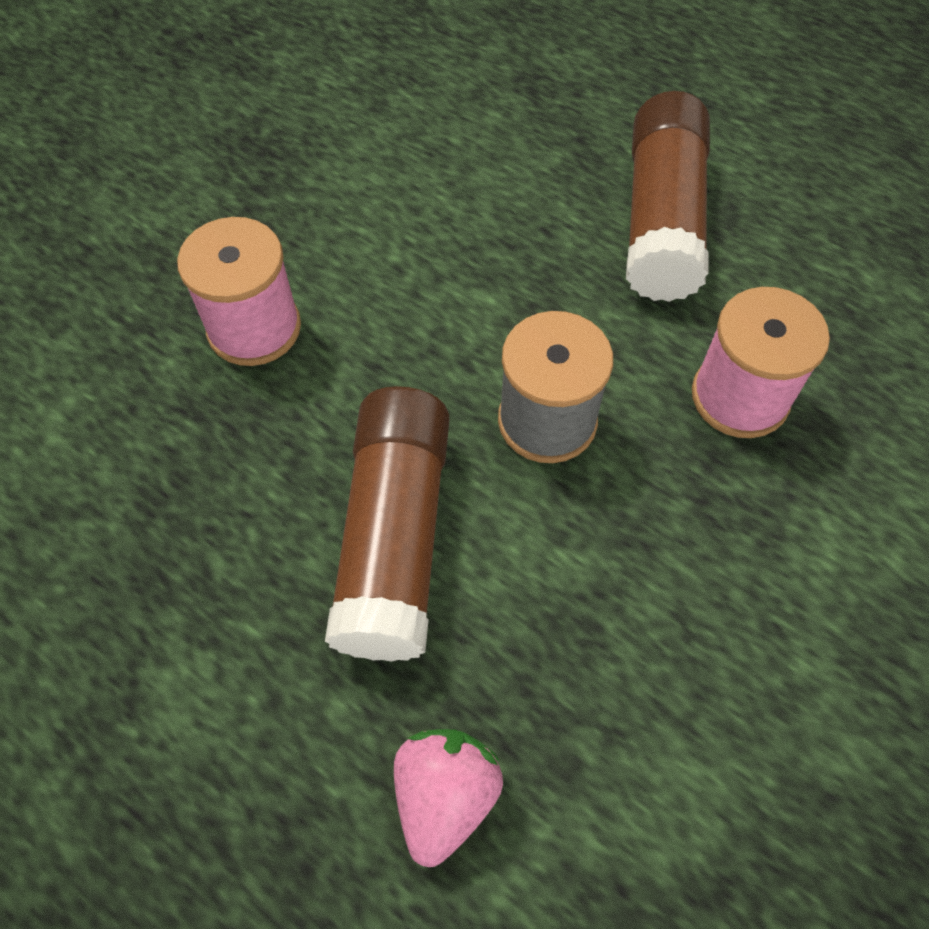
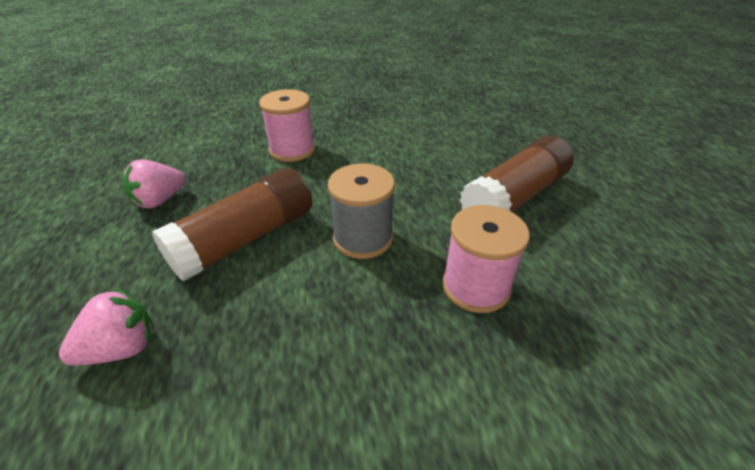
camera: 40 degrees right, 20 degrees down
(166, 574) = (160, 200): none -> pink strawberry

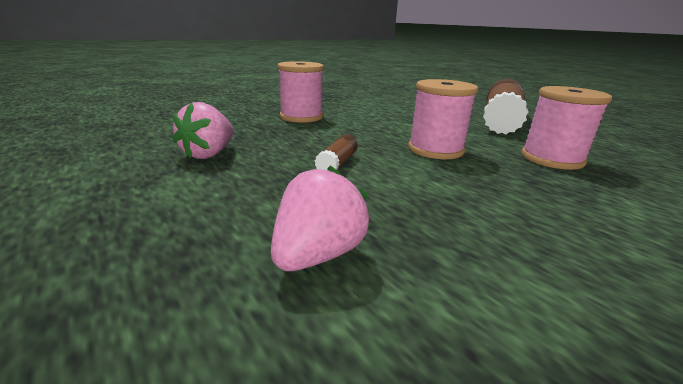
camera: 25 degrees left, 15 degrees down
(245, 239) = (337, 163): brown glue stick -> brown glue stick, size x0.42
(363, 238) = (435, 149): grey spool -> pink spool

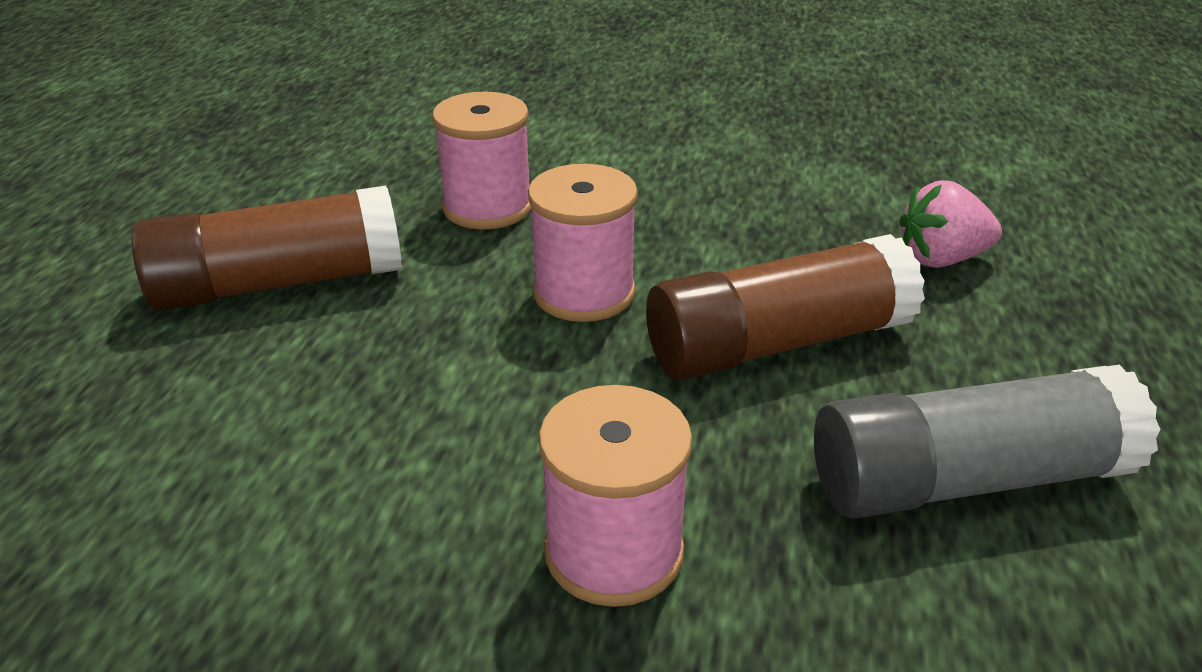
camera: 130 degrees left, 10 degrees up
(209, 154) = (966, 479): pink strawberry -> grey glue stick
(337, 163) = (777, 343): brown glue stick -> brown glue stick, size x2.39

